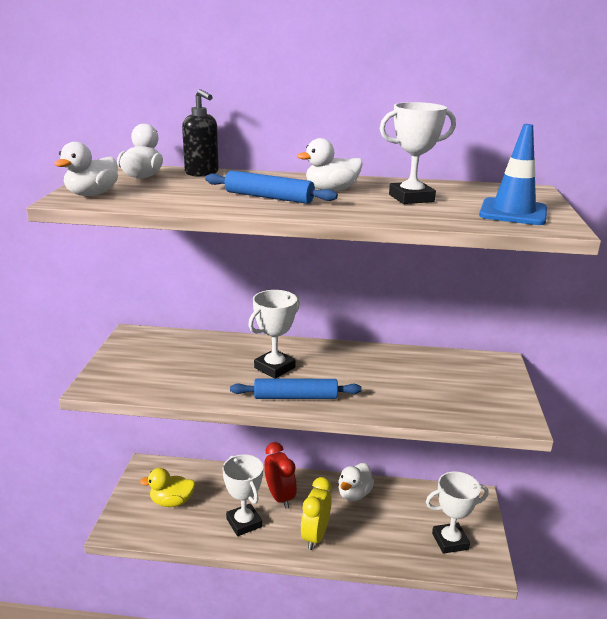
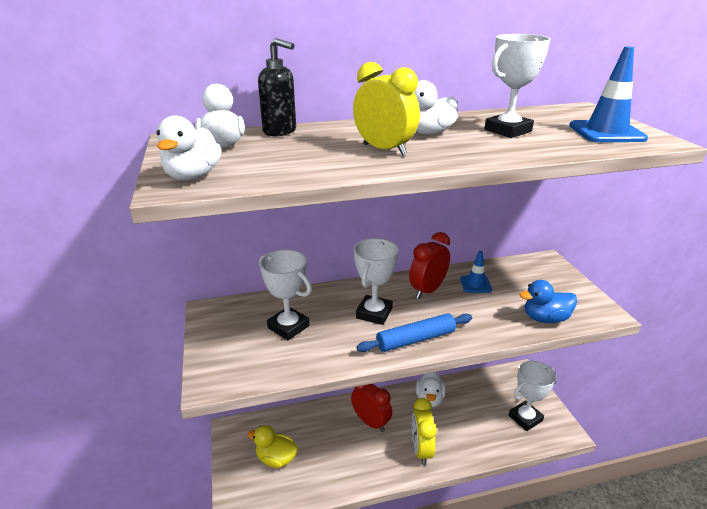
camera: 20 degrees left, 5 degrees up
(172, 502) = (276, 459): yellow duck -> yellow duck turned 45 degrees clockwise
(244, 523) = (354, 458): white trophy -> white trophy (288, 327)
(269, 197) = (384, 150): blue rolling pin -> yellow clock
(344, 360) = (427, 290): none -> red clock
(399, 366) = (475, 284): none -> blue traffic cone
(445, 410) = (545, 318): none -> blue duck

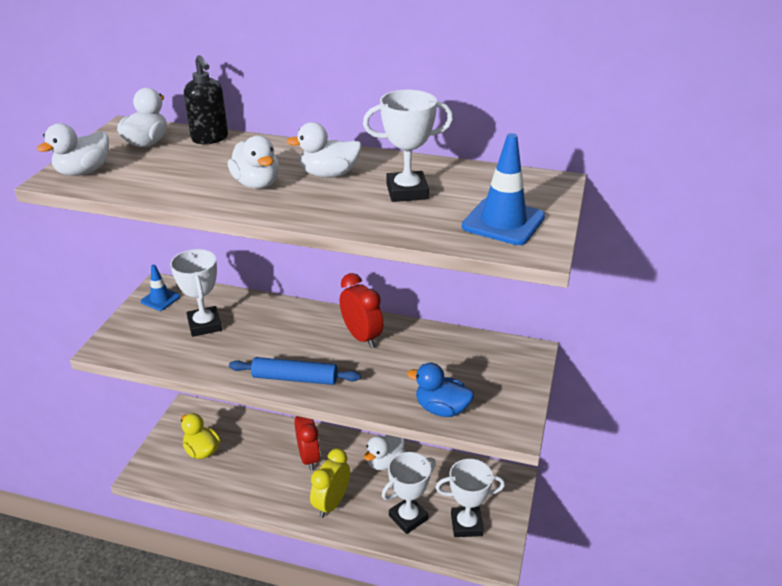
camera: 30 degrees right, 5 degrees up
(374, 313) = (287, 340): white trophy -> white trophy (408, 517)
(384, 150) = (257, 184): yellow clock -> white duck
(427, 290) = (361, 337): red clock -> red clock turned 75 degrees clockwise
(475, 284) = (416, 348): blue traffic cone -> blue traffic cone (160, 299)

